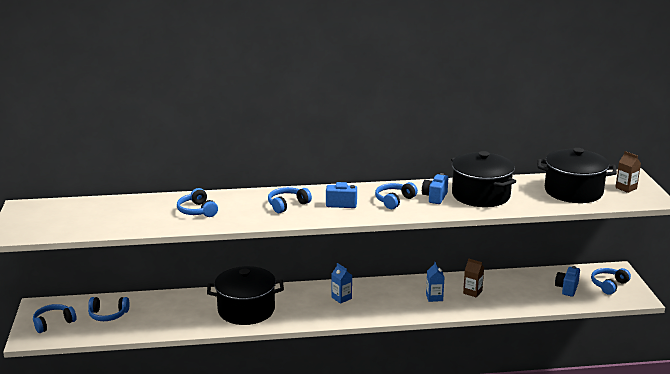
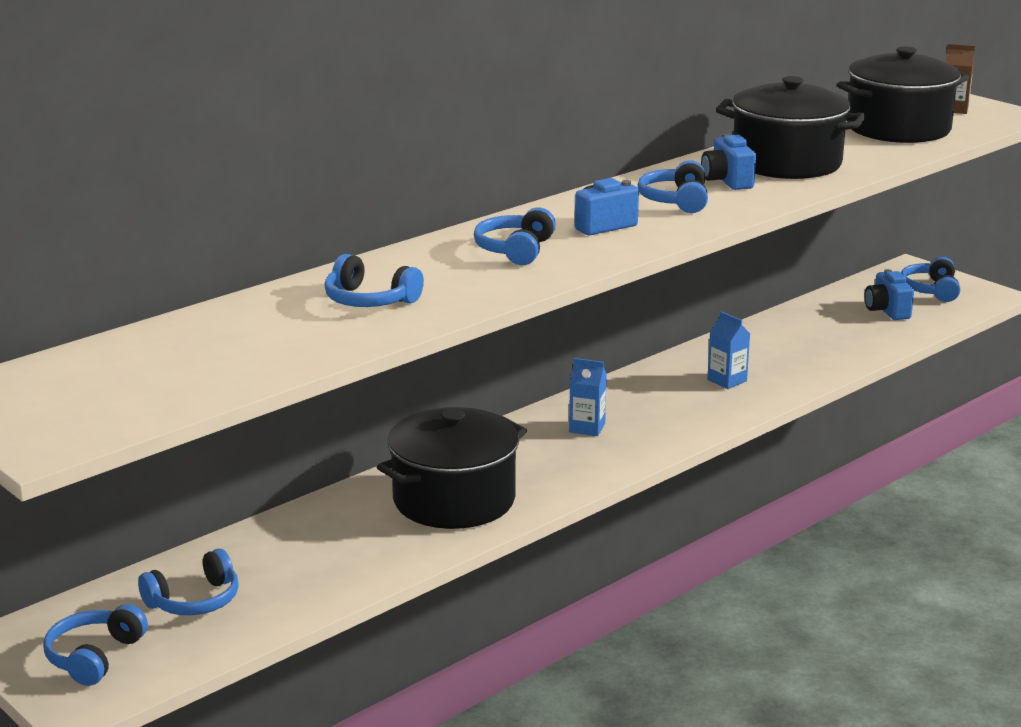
camera: 35 degrees left, 0 degrees up
(472, 292) = (770, 356): brown carton -> none

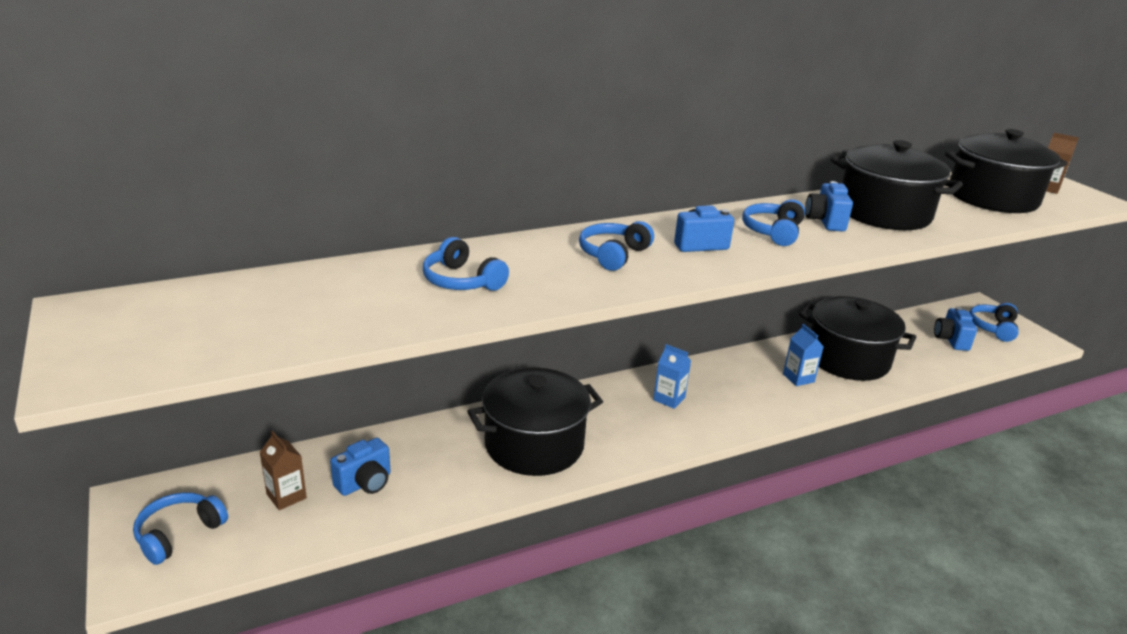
camera: 15 degrees right, 5 degrees up
(194, 601) = (286, 496): blue headphones -> brown carton
(279, 571) = (365, 483): none -> blue camera
(776, 351) = (847, 359): none -> black pot

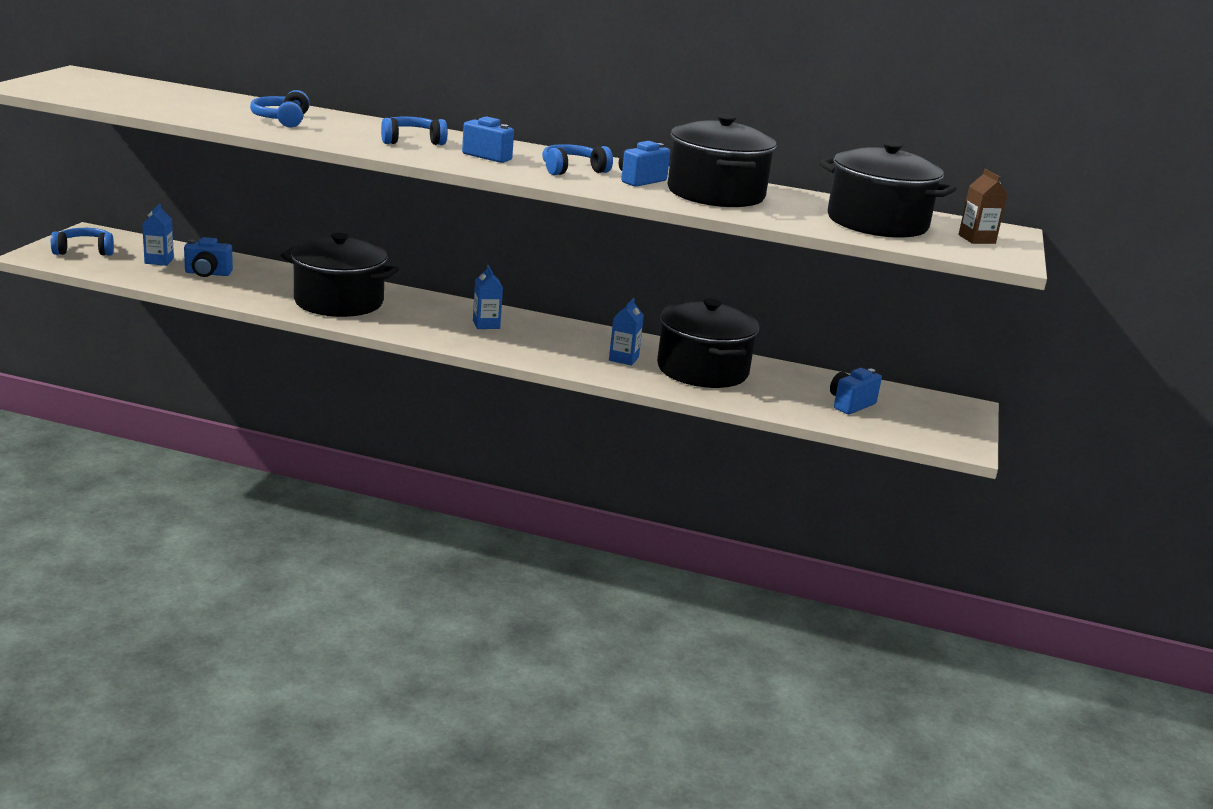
camera: 40 degrees right, 5 degrees down
(286, 496) = (159, 261): brown carton -> blue carton
(993, 328) = (928, 419): blue headphones -> none

